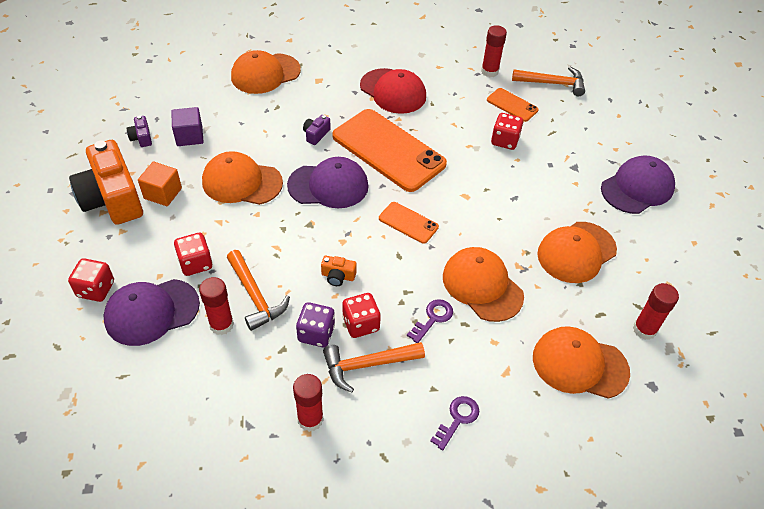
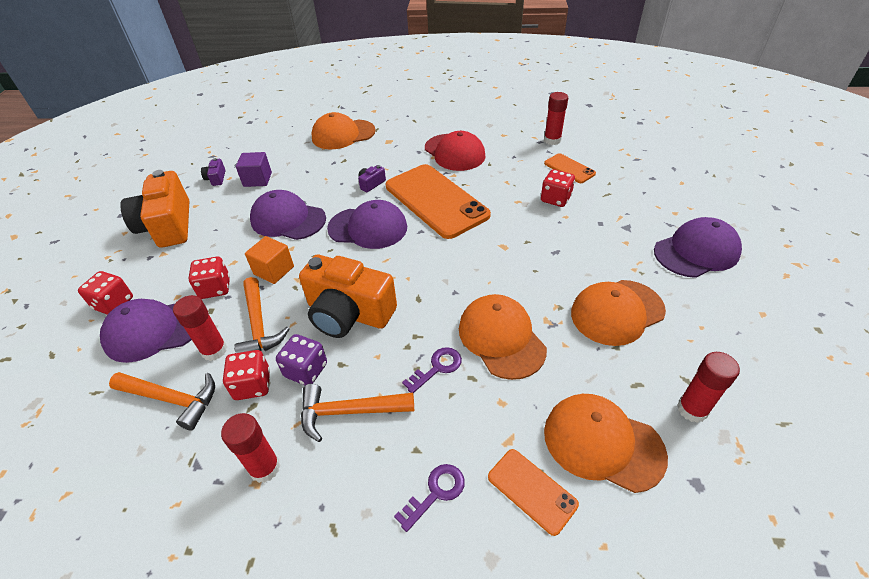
camera: 15 degrees right, 5 degrees down
(163, 193) = (213, 224): orange cube -> orange cube (274, 270)
(242, 182) = (288, 219): orange cap -> purple cap
(338, 276) = (349, 313): orange camera -> orange camera, size x2.45
(361, 324) = (356, 365): red dice -> red dice (252, 385)
(408, 223) = (437, 267): orange phone -> orange phone (531, 490)
(552, 83) = (614, 152): orange hammer -> orange hammer (172, 399)

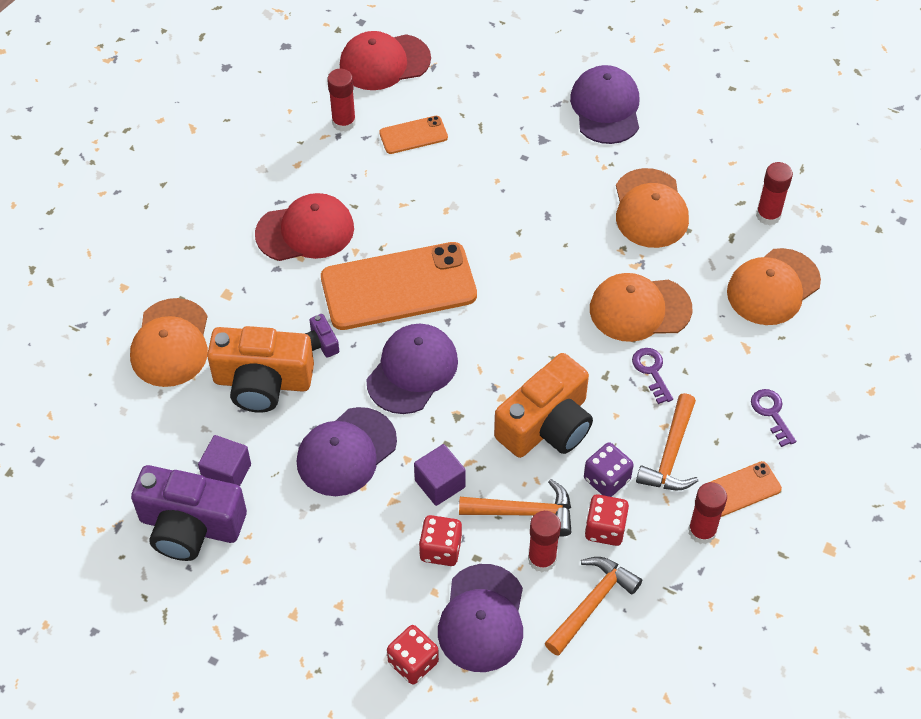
camera: 70 degrees left, 10 degrees up
(168, 225) = (278, 596): orange camera -> orange camera (262, 382)
(216, 178) = (190, 526): purple camera -> purple camera, size x2.45
(274, 270) = (440, 484): orange cube -> purple cube
(531, 490) = (793, 350): orange phone -> orange phone (741, 489)
(555, 199) = (462, 175): red dice -> none
(617, 140) = (384, 62): none -> red cap

